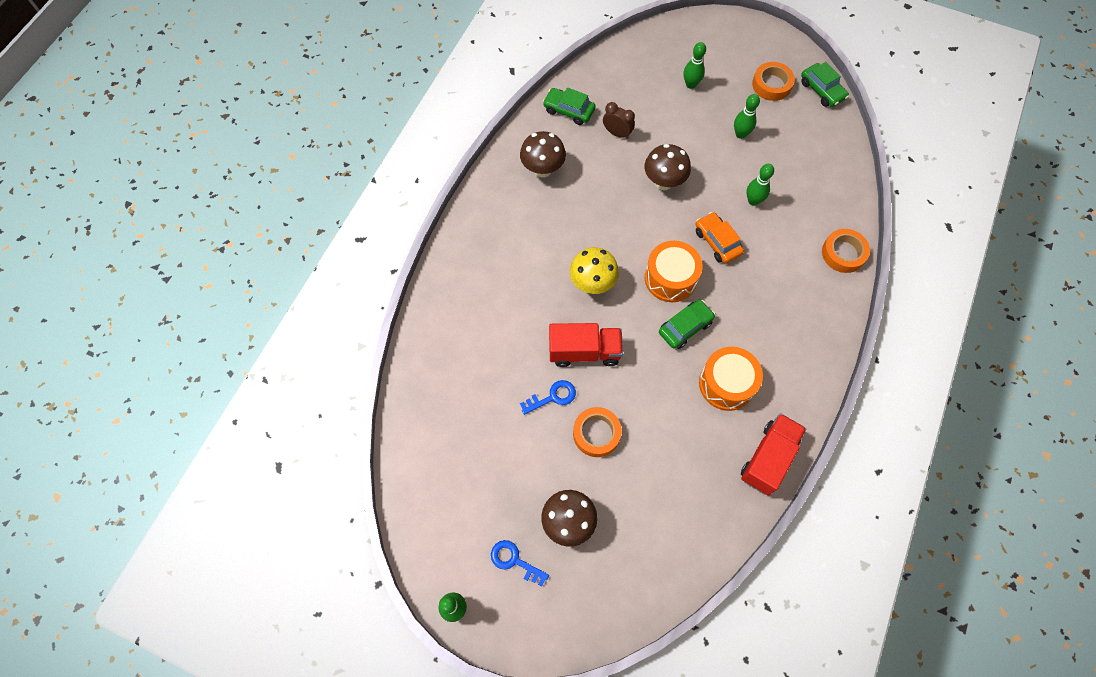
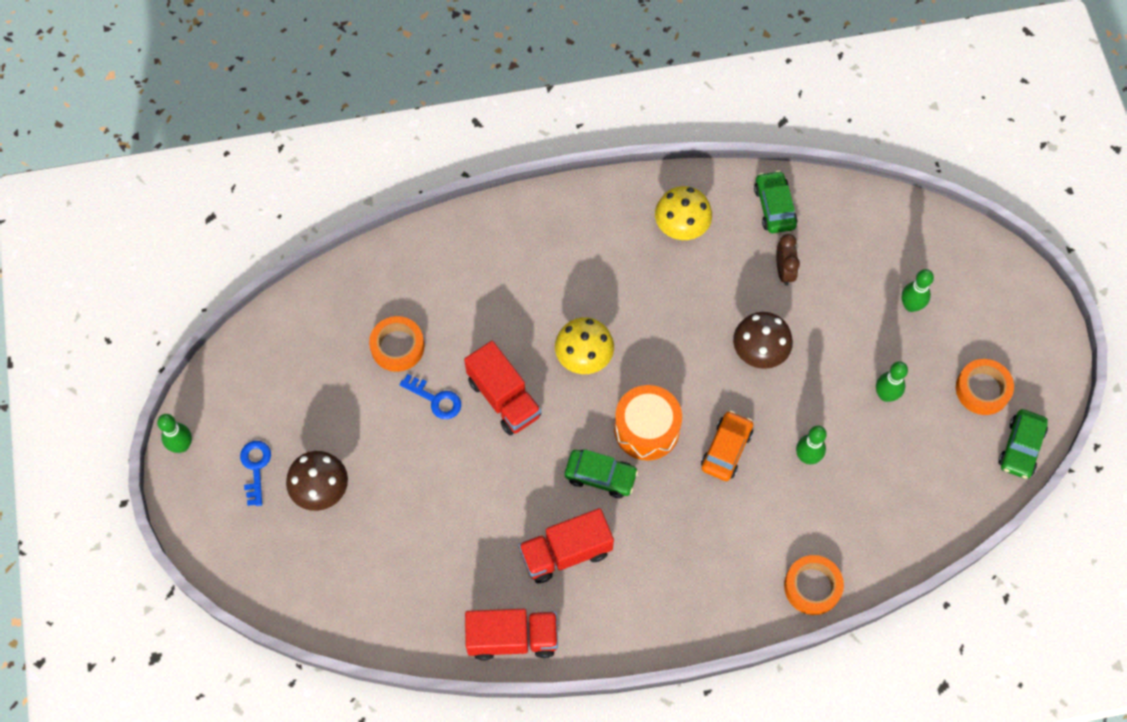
camera: 55 degrees right, 0 degrees up
(543, 169) = (681, 229): brown mushroom -> yellow mushroom
(596, 433) = (426, 462): orange tape -> orange tape (397, 346)
(726, 384) = (566, 552): orange drum -> red truck

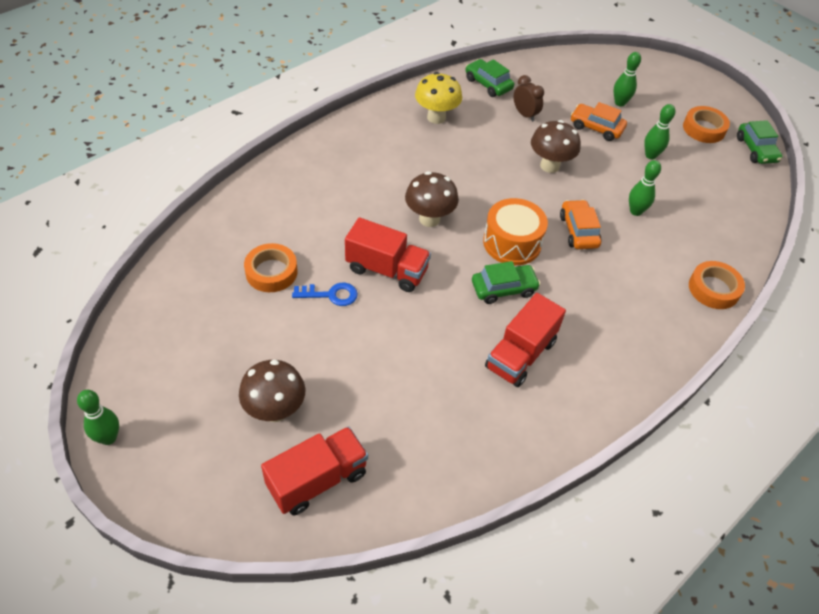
camera: 35 degrees left, 15 degrees down
(255, 468) = (197, 421): blue key -> none
(512, 638) = (529, 442): red truck -> red truck (317, 480)
(584, 359) = (429, 219): yellow mushroom -> brown mushroom
(853, 327) = (596, 128): none -> orange car

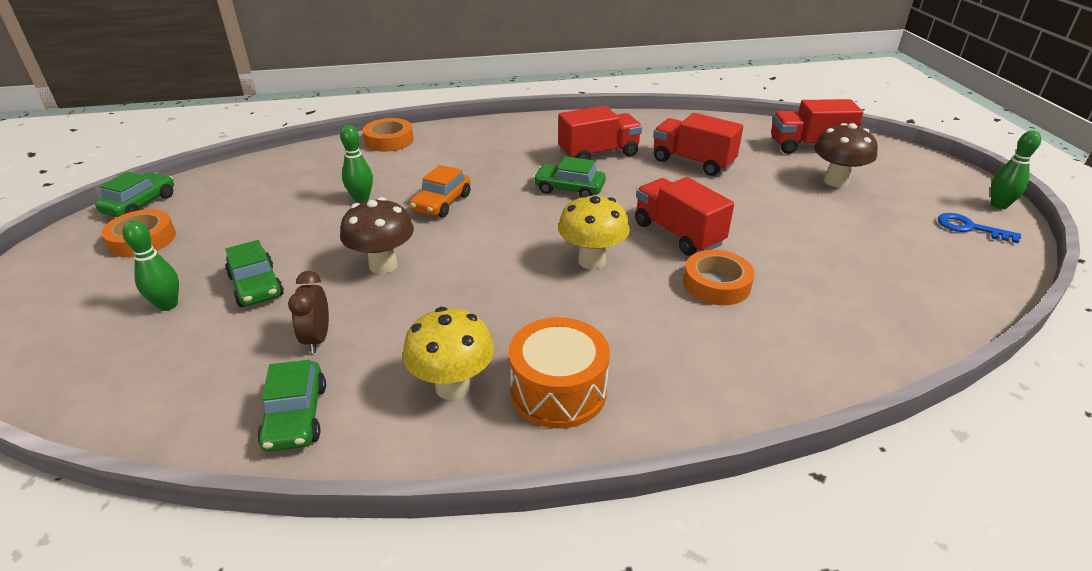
camera: 145 degrees left, 15 degrees down
(271, 272) = (818, 270): orange tape -> orange tape (716, 284)
(330, 295) = (753, 233): blue key -> blue key (970, 228)
(425, 382) = (692, 162): none -> red truck
(429, 219) = (592, 261): brown mushroom -> yellow mushroom
(512, 243) = (521, 215): orange drum -> orange drum (558, 391)
(596, 128) = (256, 286): orange car -> green car
(650, 155) = (254, 236): green bowling pin -> none

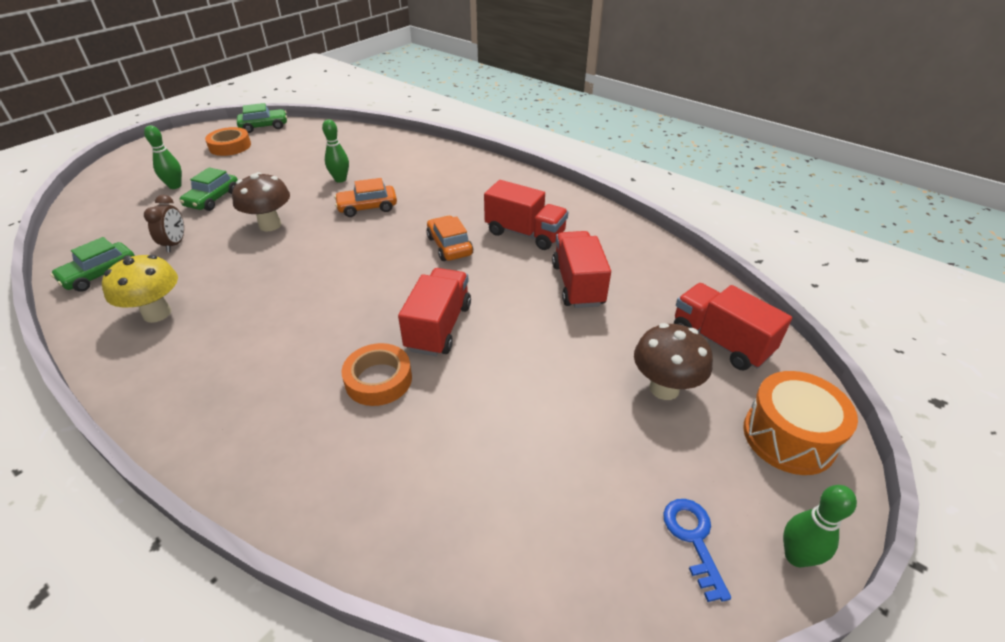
camera: 50 degrees right, 5 degrees up
(317, 339) = (175, 244): brown clock -> brown clock turned 135 degrees clockwise
(389, 140) = (428, 150): orange tape -> none
(558, 391) = (178, 358): orange drum -> orange drum (788, 437)
(569, 189) = (449, 246): green car -> orange car
(592, 261) = (353, 302): yellow mushroom -> none

